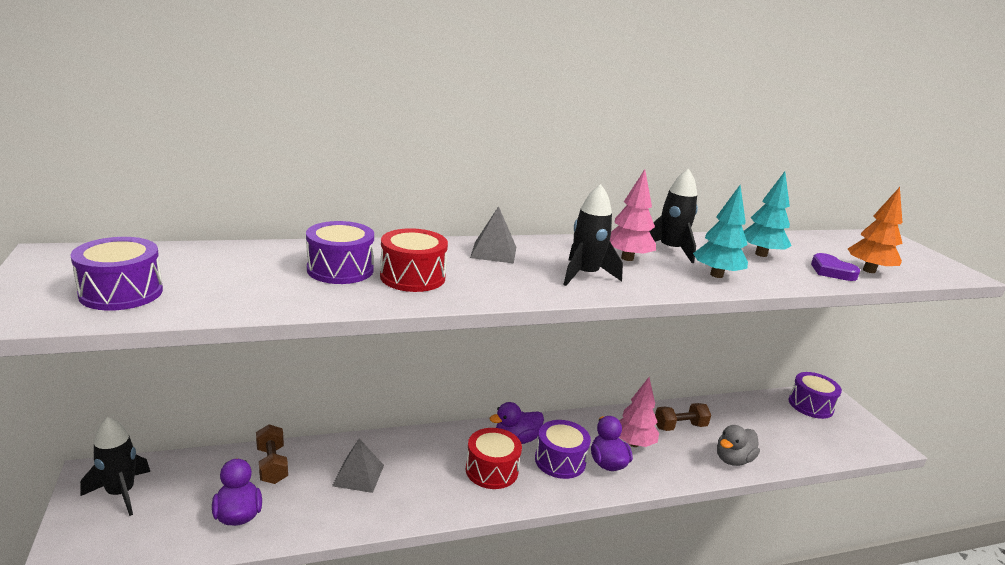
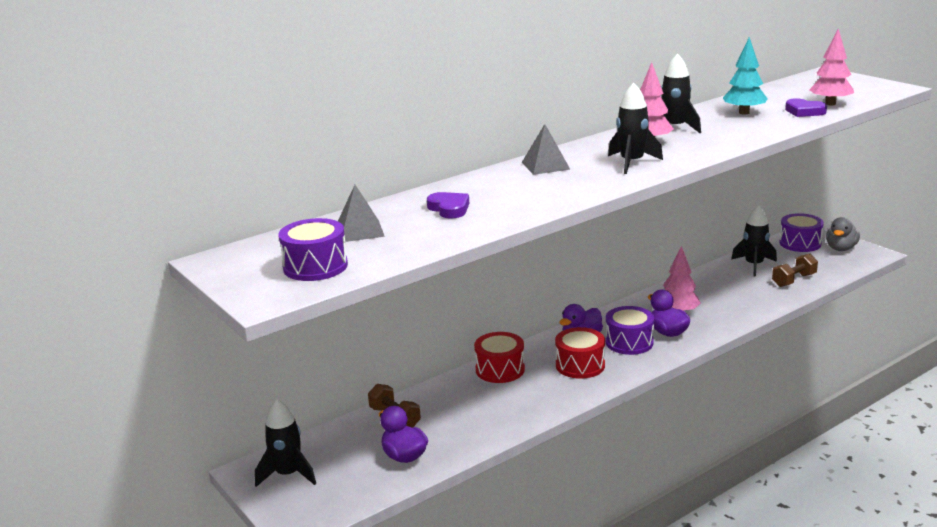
camera: 15 degrees left, 0 degrees up
(340, 269) = (449, 209): purple drum -> purple heart
(358, 475) = (475, 402): grey pyramid -> grey pyramid (359, 231)
(412, 277) = (509, 199): red drum -> red drum (500, 370)
(680, 426) = (706, 290): brown dumbbell -> brown dumbbell (794, 280)
(716, 275) = (725, 137): turquoise tree -> none
(733, 459) = (763, 300): grey duck -> grey duck (841, 248)
(747, 414) = (754, 265): none -> black rocket
(869, 270) = (830, 104): orange tree -> pink tree

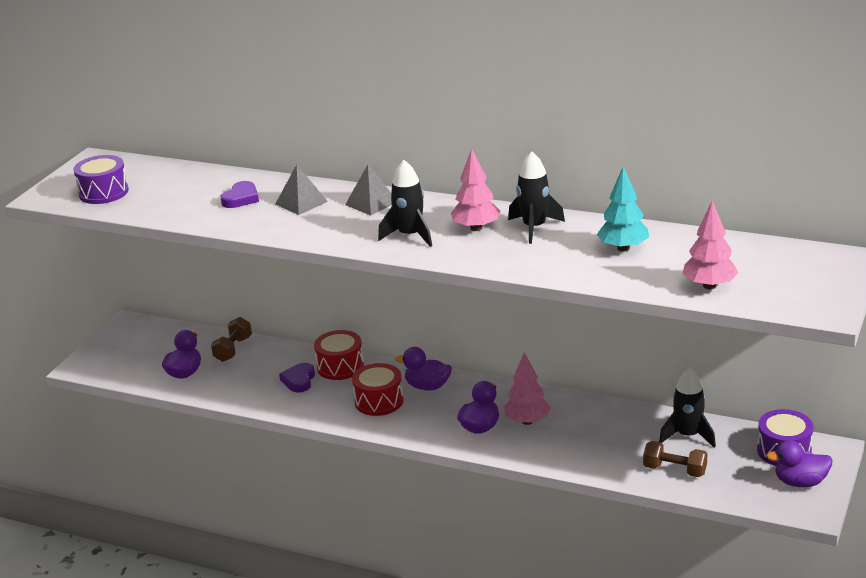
camera: 60 degrees right, 5 degrees up
(288, 474) = (133, 339): black rocket -> none
(359, 231) = (175, 183): grey pyramid -> grey pyramid (301, 202)
(629, 342) = (442, 412): purple drum -> none
(804, 111) = (661, 278): purple heart -> purple heart (299, 380)
(841, 248) = (800, 482): grey duck -> purple duck

